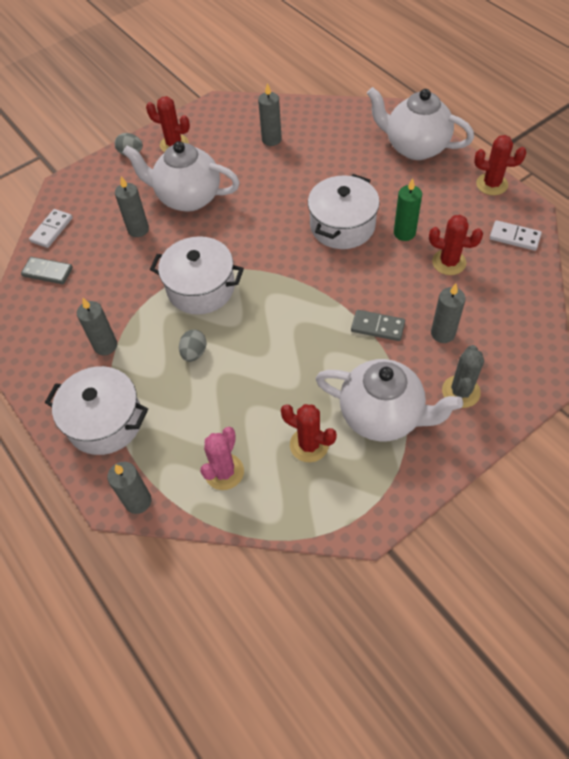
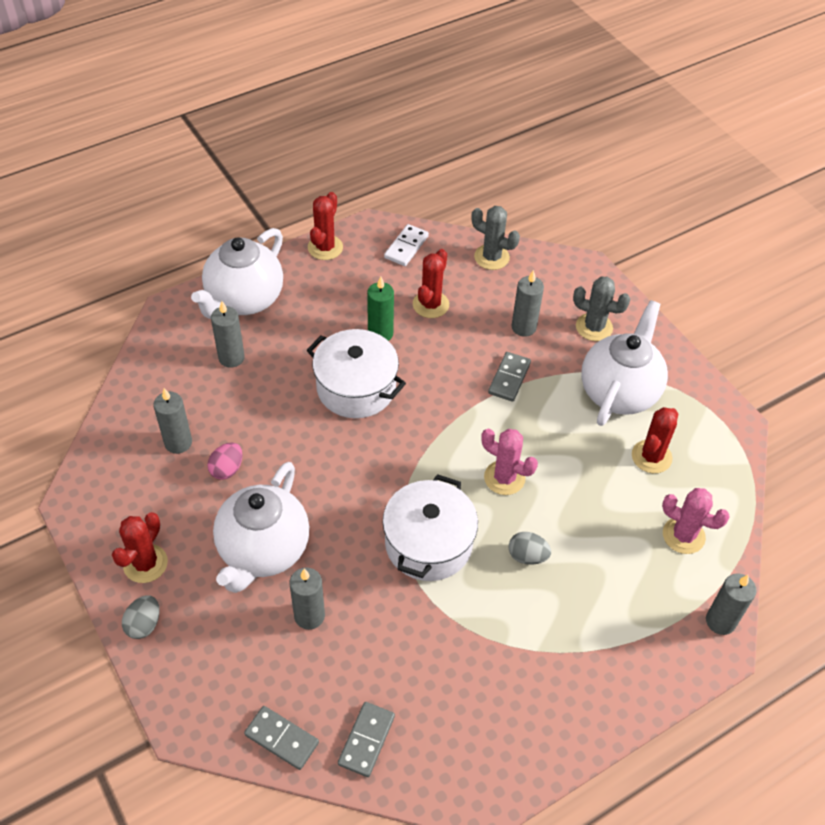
camera: 90 degrees left, 5 degrees down
(51, 230) = (281, 739): white domino -> grey domino
(105, 346) = (507, 658): grey candle -> grey candle (231, 358)
(105, 421) = (619, 657): white pot -> none
(253, 168) = (227, 469): none -> pink egg
(268, 331) = (504, 478): none -> pink cactus
(526, 301) = (491, 257): none -> grey cactus

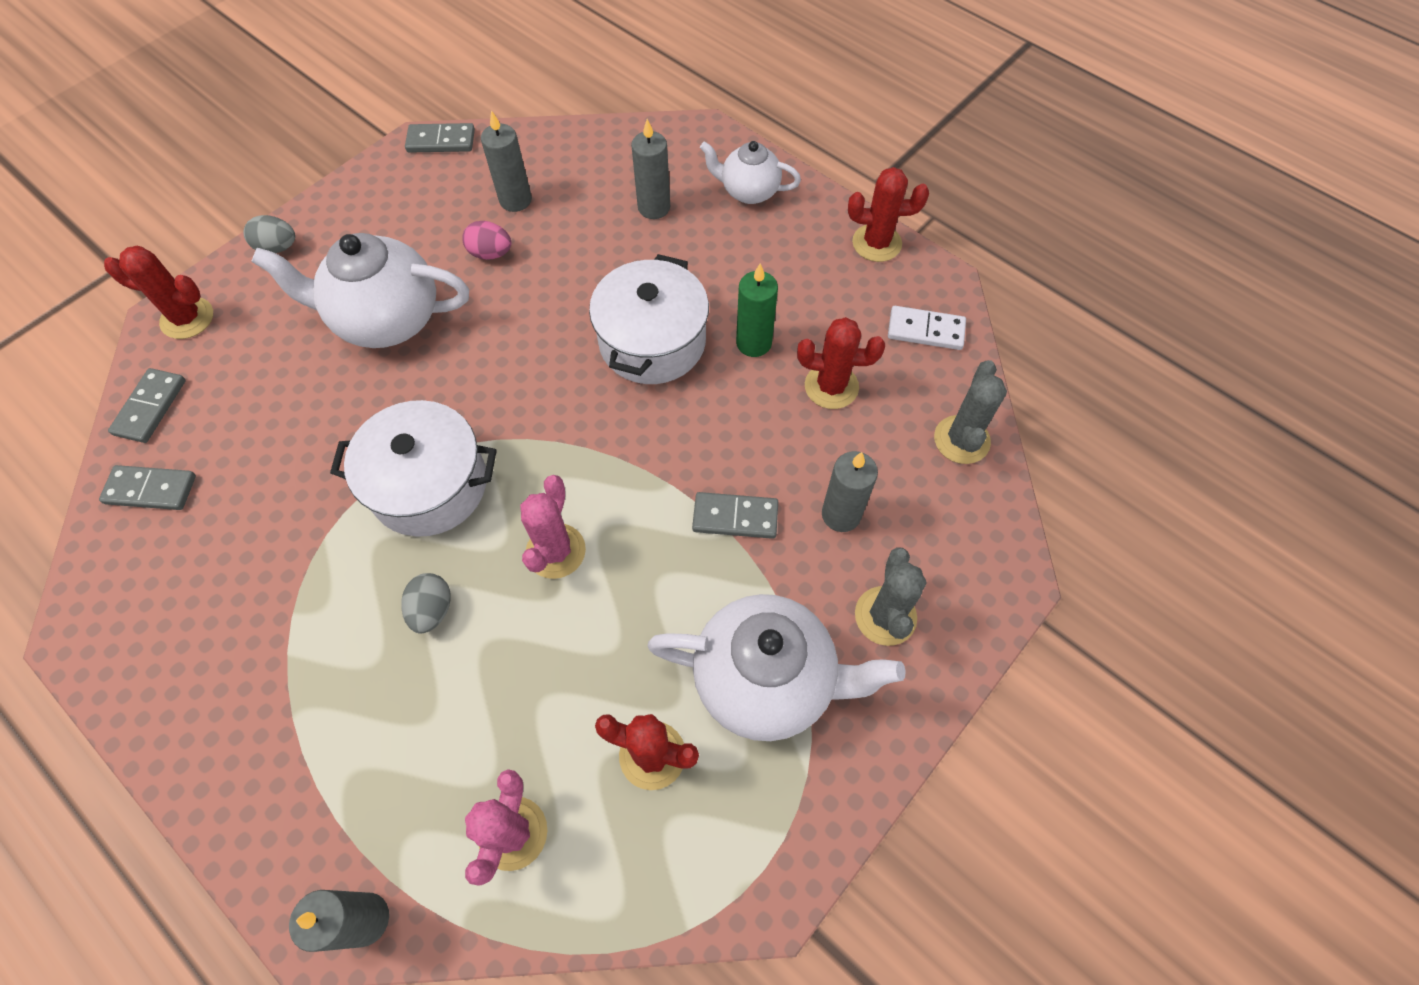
camera: 75 degrees right, 10 degrees up
(80, 483) = (441, 141): none -> grey domino
(145, 564) = (351, 224): red cactus -> red cactus (187, 318)
(244, 300) = (748, 191): white teapot -> white teapot, size x0.58
(309, 616) = (306, 388): grey candle -> none

